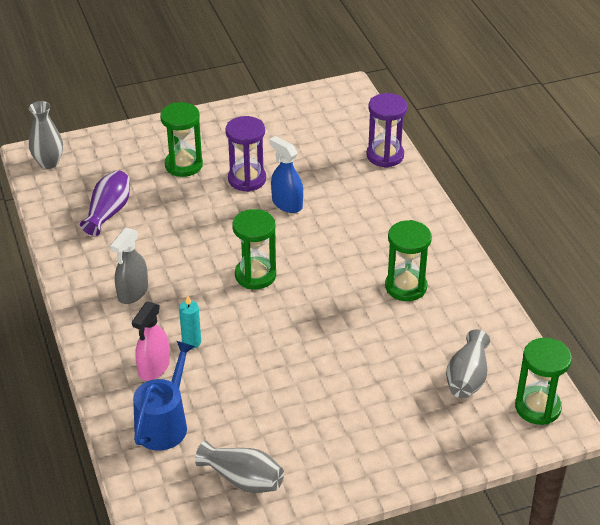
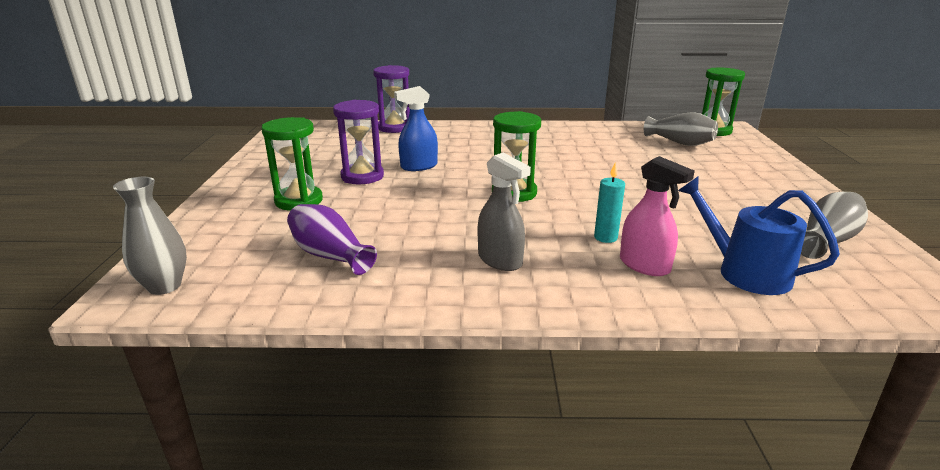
camera: 70 degrees left, 15 degrees down
(406, 287) = (565, 144): green hourglass -> none

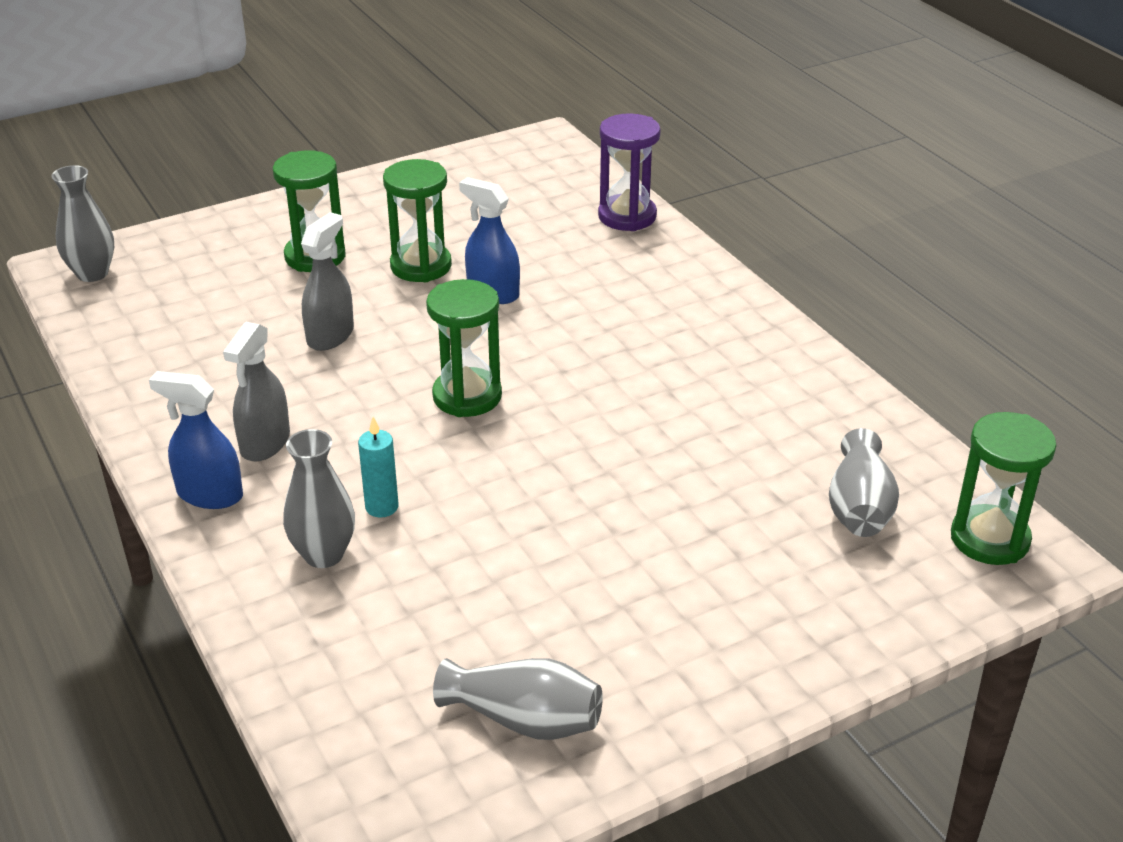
camera: 60 degrees right, 10 degrees up
(330, 255) = (203, 332): purple vase -> none
(362, 176) = (421, 266): purple hourglass -> green hourglass
(399, 215) = (330, 335): none -> grey spray bottle
(544, 293) = (209, 494): none -> blue spray bottle
(644, 265) = (324, 554): pink spray bottle -> grey vase
(745, 272) = (360, 644): blue watering can -> none

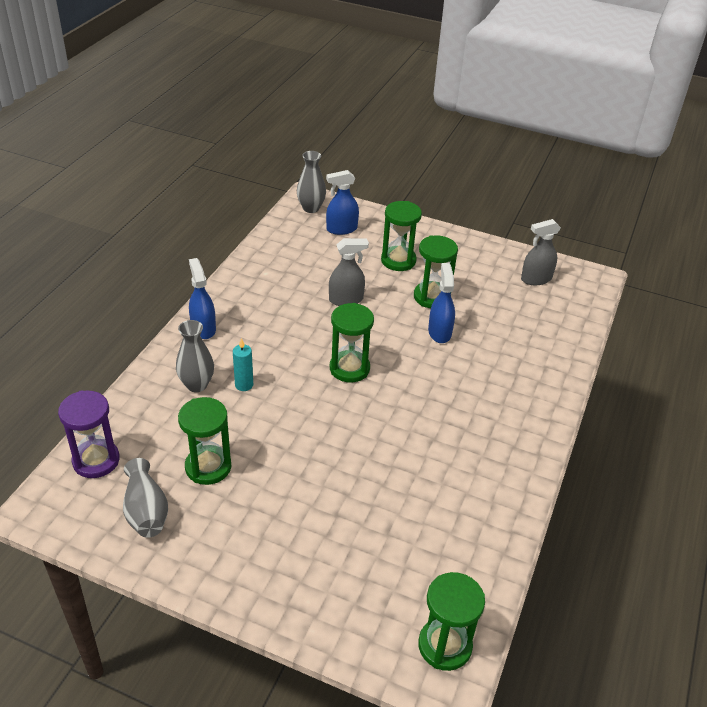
camera: 50 degrees right, 5 degrees up
(180, 270) = (341, 229): none -> blue spray bottle
(265, 443) = (251, 324): grey spray bottle -> grey spray bottle (536, 279)
(505, 615) = (208, 467): none -> green hourglass
(627, 216) = (565, 344): purple hourglass -> purple hourglass (96, 460)
(859, 508) = (414, 569): grey vase -> none

